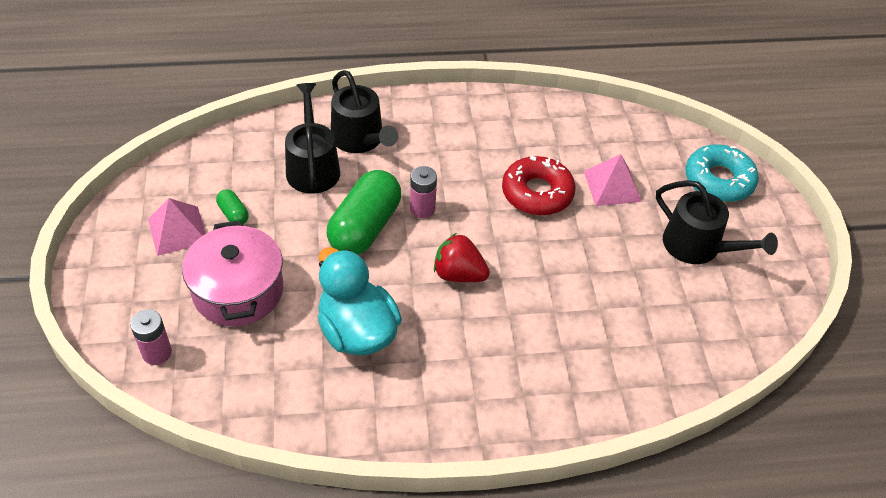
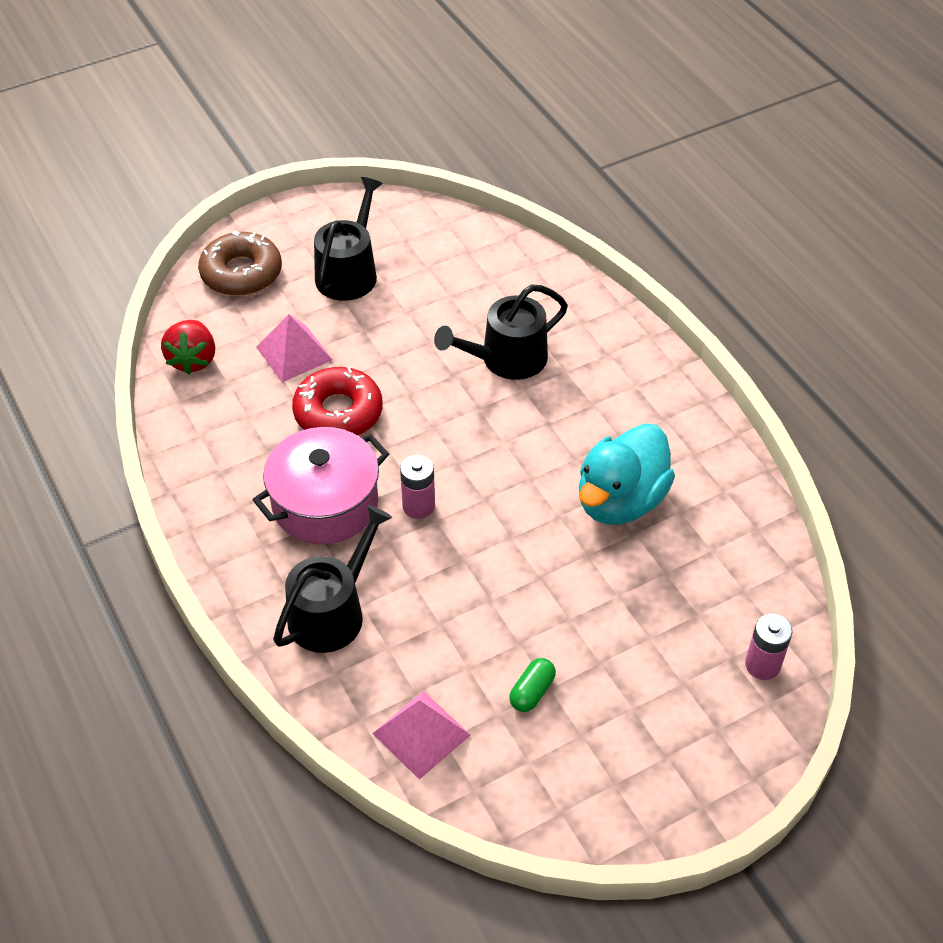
camera: 110 degrees left, 0 degrees up
(177, 230) = (592, 739): pink pyramid -> pink pyramid (421, 734)
(238, 291) = (638, 630): pink pot -> pink pot (325, 503)
(312, 167) = (408, 643): black watering can -> black watering can (507, 359)
(365, 227) = (477, 549): green capsule -> none
(459, 274) = (495, 443): red strawberry -> red strawberry (193, 360)
(718, 180) = (241, 273): turquoise donut -> brown donut

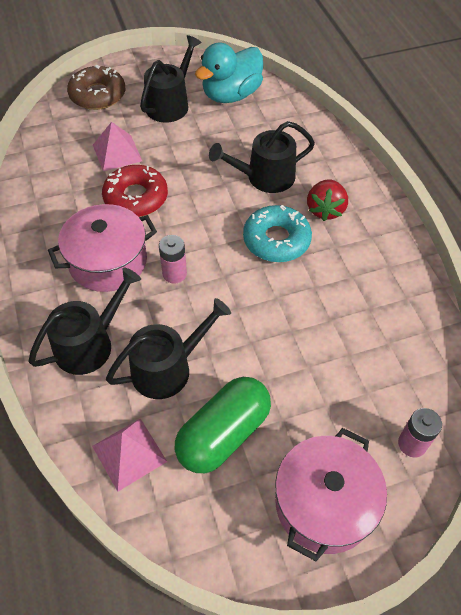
camera: 10 degrees right, 5 degrees up
(193, 360) = (47, 147): red strawberry -> red strawberry (325, 210)
(442, 626) = (167, 368): none -> black watering can
(532, 692) = (223, 434): green capsule -> green capsule, size x2.27
(542, 442) = (276, 240): none -> turquoise donut
(620, 501) = (325, 293): turquoise duck -> turquoise duck (231, 95)
(671, 749) = (324, 503): none -> pink pot

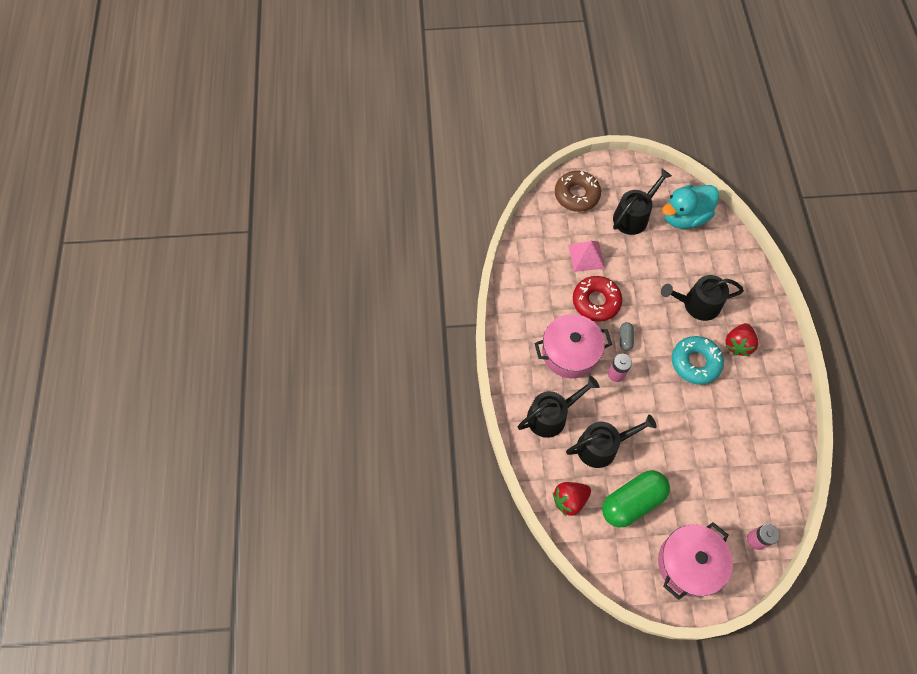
camera: 15 degrees right, 10 degrees up
(129, 453) = (569, 500): pink pyramid -> red strawberry
(180, 231) = (625, 339): none -> grey capsule

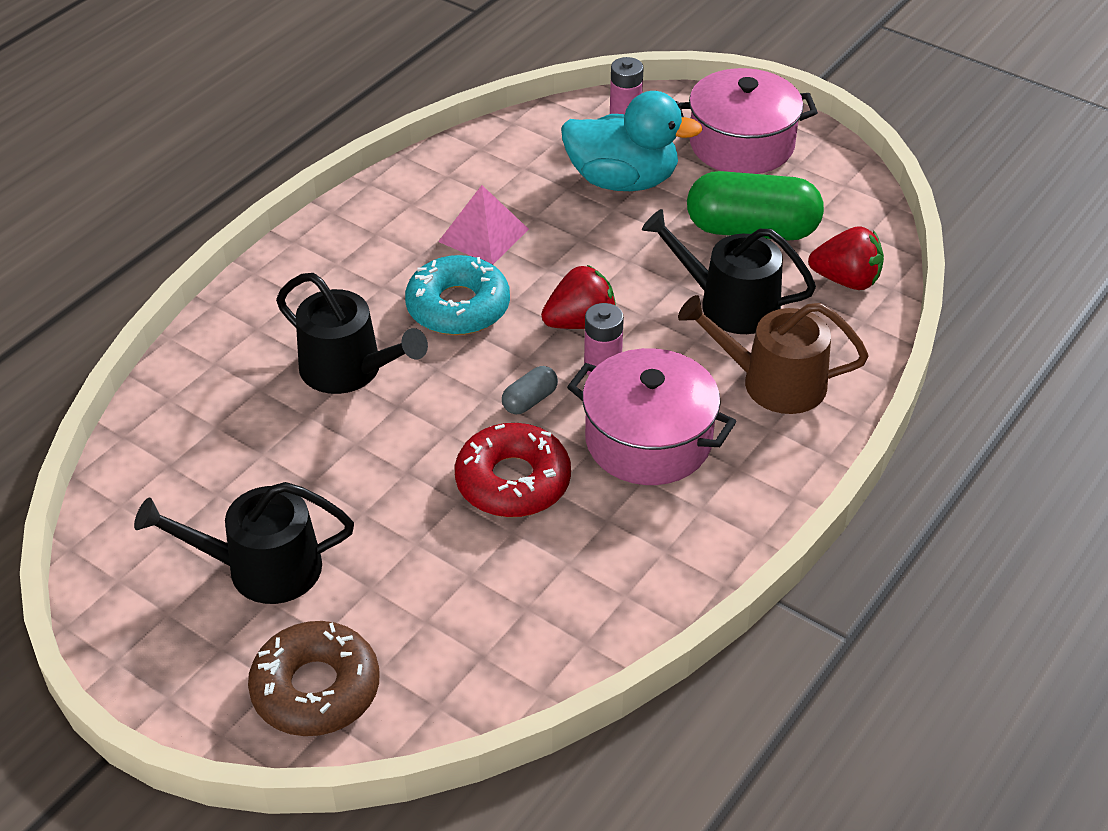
camera: 140 degrees left, 20 degrees down
(551, 415) = (773, 382): black watering can -> brown watering can
(586, 256) = (440, 563): pink pyramid -> pink pyramid (483, 235)
(684, 217) = (176, 502): turquoise duck -> turquoise duck (622, 181)
(738, 344) = (362, 287): red strawberry -> red strawberry (580, 322)

